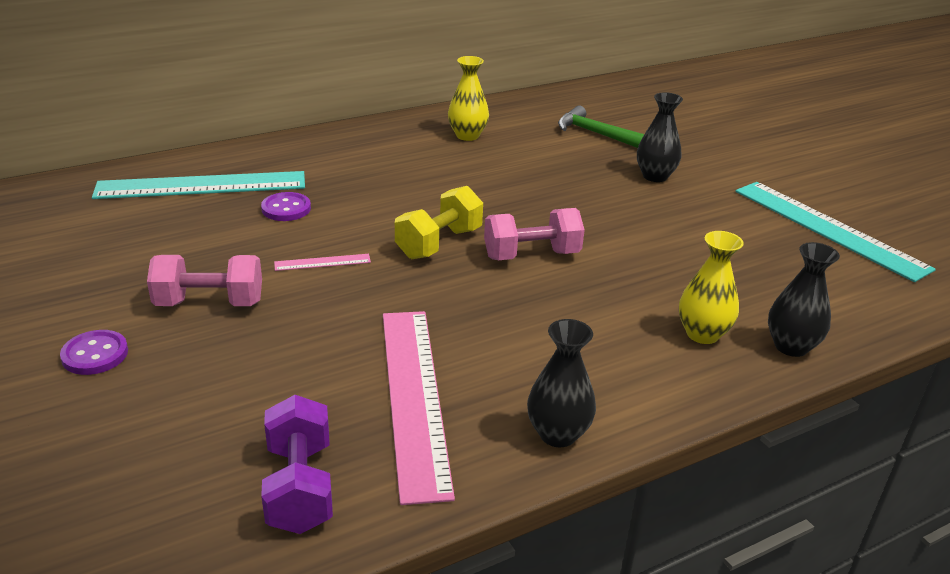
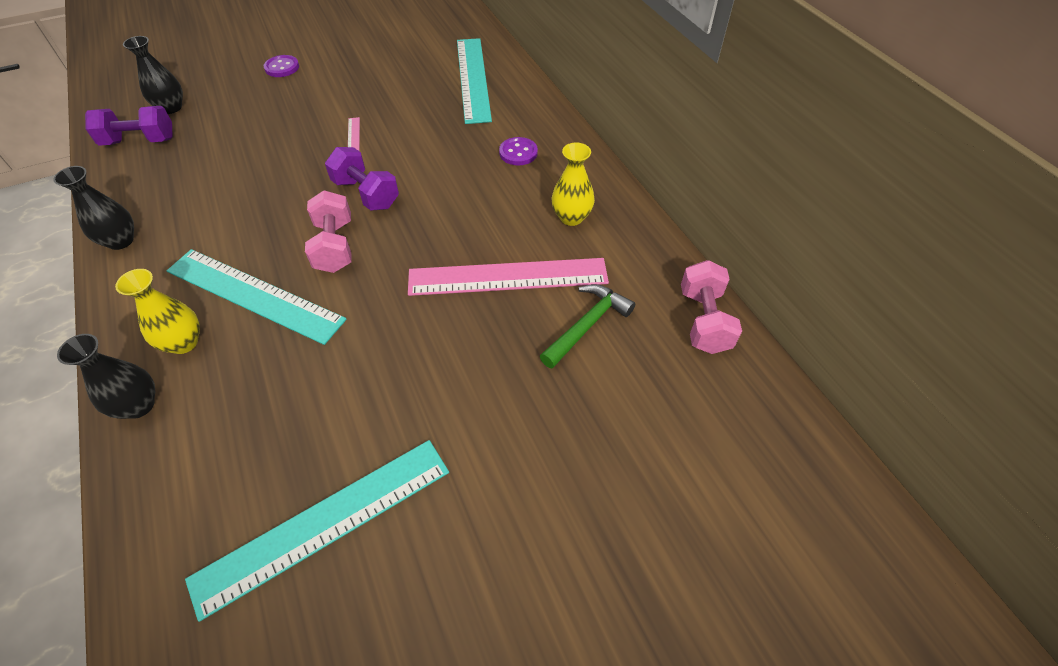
camera: 95 degrees right, 20 degrees up
(209, 303) = (318, 97): pink dumbbell -> pink dumbbell (704, 321)
(286, 209) = (433, 117): purple button -> purple button (518, 153)
(413, 397) = (189, 180): pink ruler -> pink ruler (508, 277)
(439, 243) = (366, 194): yellow dumbbell -> purple dumbbell
(619, 298) = (254, 295): none -> turquoise ruler
(655, 176) = (474, 364): black vase -> black vase (171, 108)

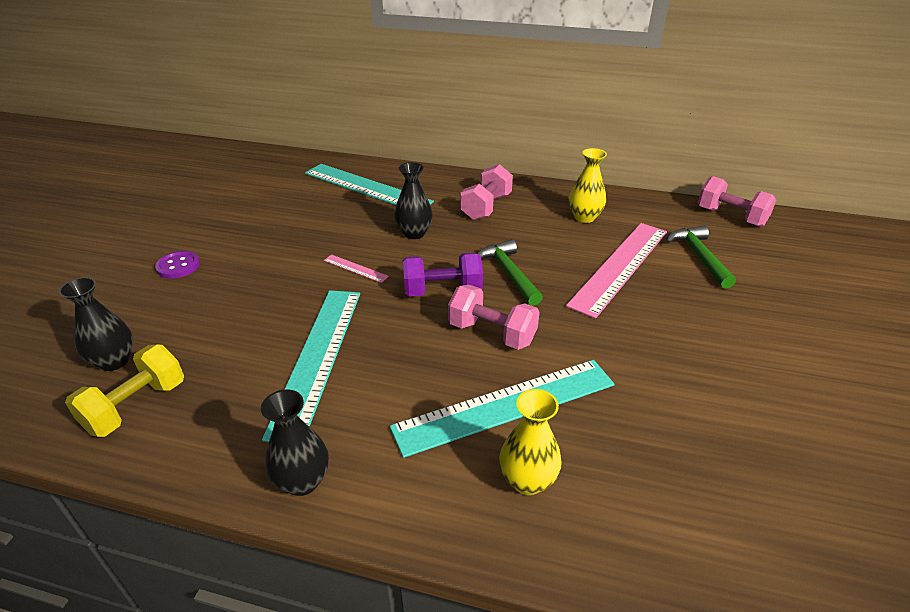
camera: 50 degrees left, 15 degrees down
(139, 141) = (136, 406): purple dumbbell -> yellow dumbbell
(139, 405) = (592, 549): black vase -> black vase (414, 233)
(324, 523) = (823, 461): turquoise ruler -> turquoise ruler (317, 358)
(426, 215) = (508, 273): none -> green hammer
(518, 153) = (486, 207): purple button -> pink dumbbell

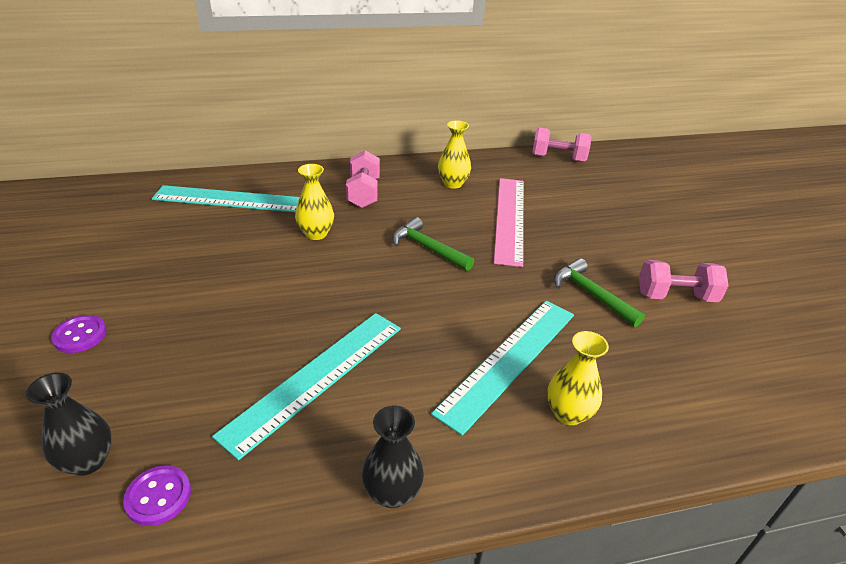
camera: 30 degrees left, 0 degrees up
(136, 406) = (158, 496): yellow dumbbell -> purple button
(317, 358) = (315, 378): turquoise ruler -> turquoise ruler turned 60 degrees clockwise
(355, 268) = (285, 282): pink ruler -> none
(414, 233) = (316, 234): black vase -> yellow vase
(442, 291) = (383, 280): purple dumbbell -> none
(492, 333) = (453, 304): pink dumbbell -> pink dumbbell (675, 296)
(699, 256) = (559, 196): green hammer -> green hammer (591, 294)

